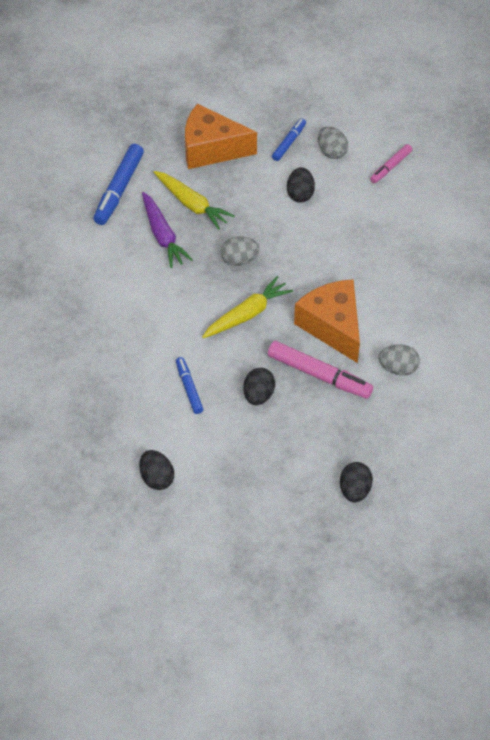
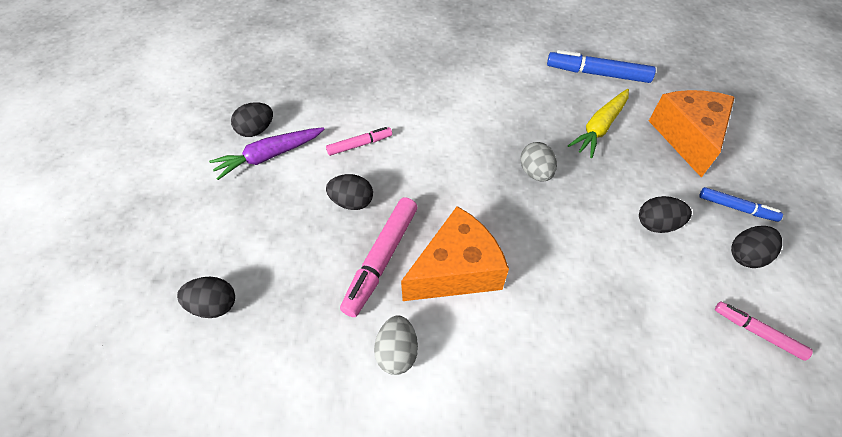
camera: 85 degrees right, 0 degrees up
(163, 236) = (549, 109): purple carrot -> purple carrot (269, 156)
(189, 388) = (360, 145): blue marker -> pink marker
(247, 314) = (460, 185): yellow carrot -> none
(331, 152) = (746, 255): grey egg -> black egg

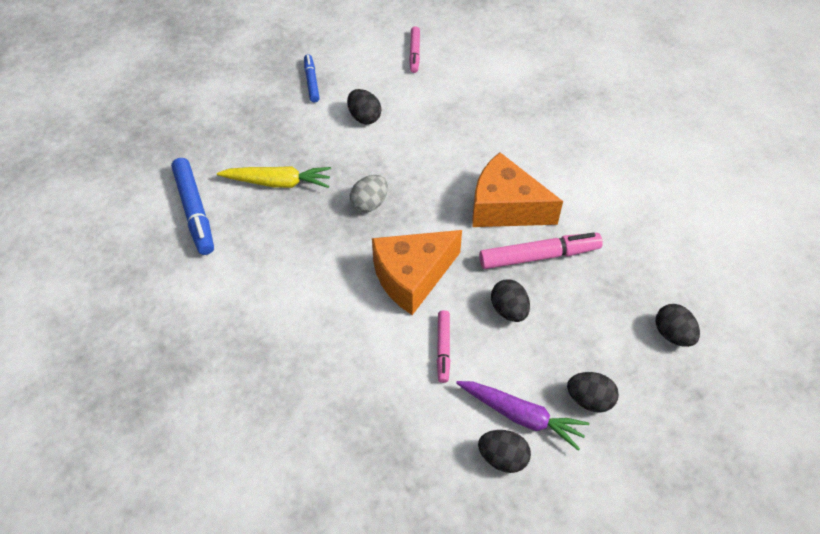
camera: 125 degrees left, 0 degrees up
(360, 145) = (443, 349): pink marker -> pink marker turned 120 degrees counterclockwise
(397, 352) = (592, 207): grey egg -> none
(687, 137) = (248, 125): orange cheese -> orange cheese (412, 277)
(746, 255) = (355, 69): black egg -> black egg (589, 399)

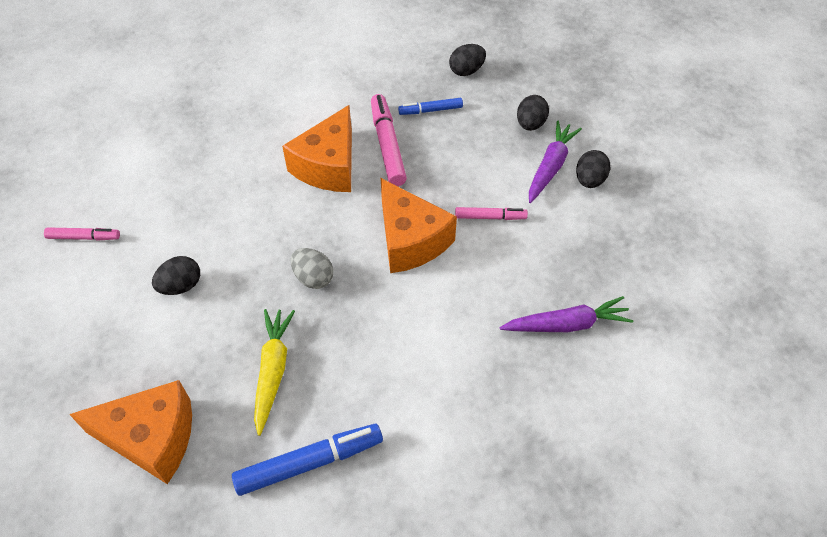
camera: 90 degrees left, 0 degrees up
(230, 118) = (152, 438): none -> orange cheese
(304, 411) = (566, 324): none -> purple carrot
(311, 82) = (105, 345): blue marker -> blue marker (430, 110)
(509, 310) = (447, 169): black egg -> none

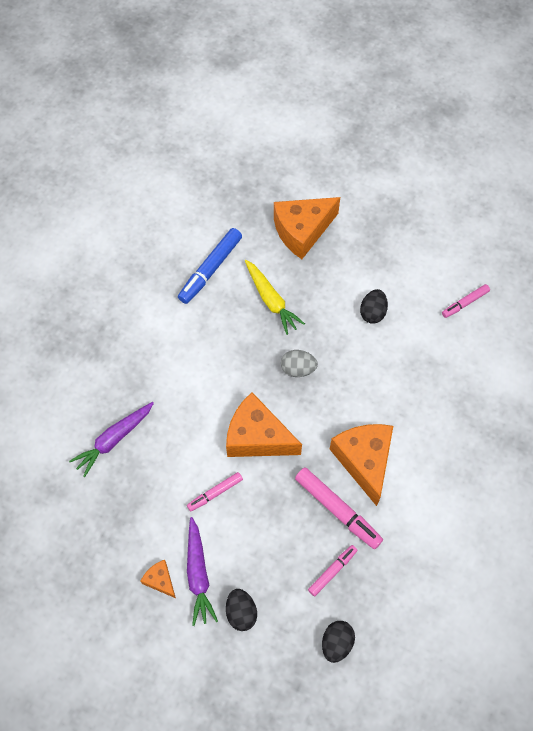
camera: 145 degrees right, 10 degrees up
(430, 110) = (332, 571): blue marker -> pink marker
(589, 180) = (160, 580): black egg -> orange cheese

